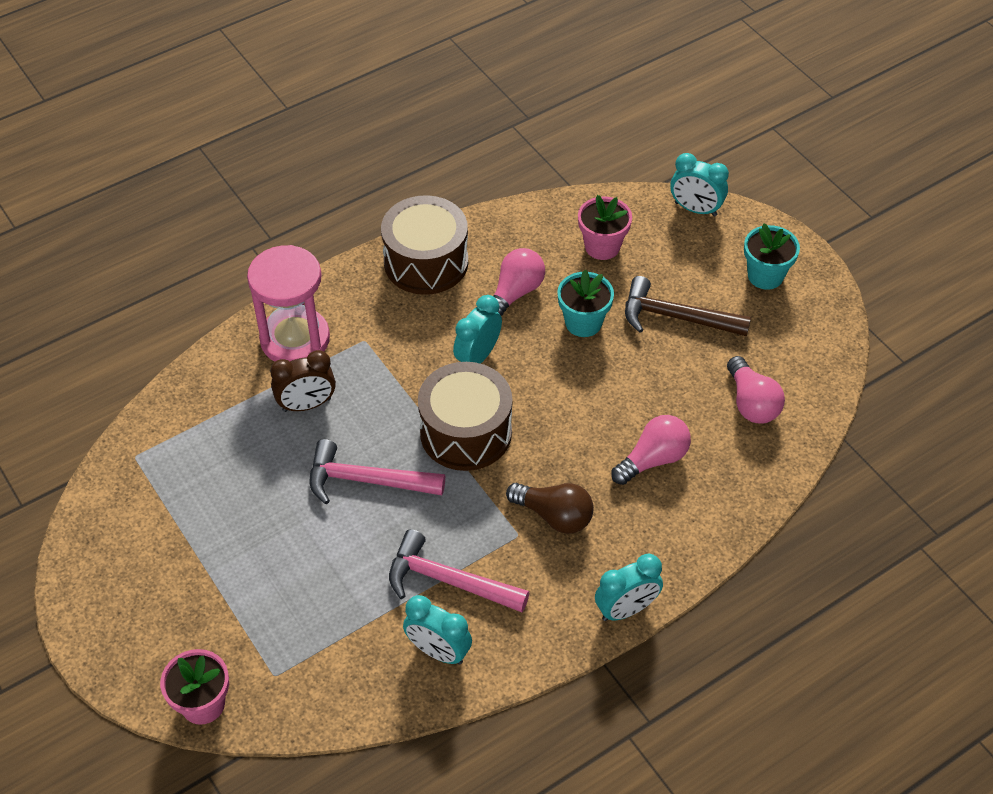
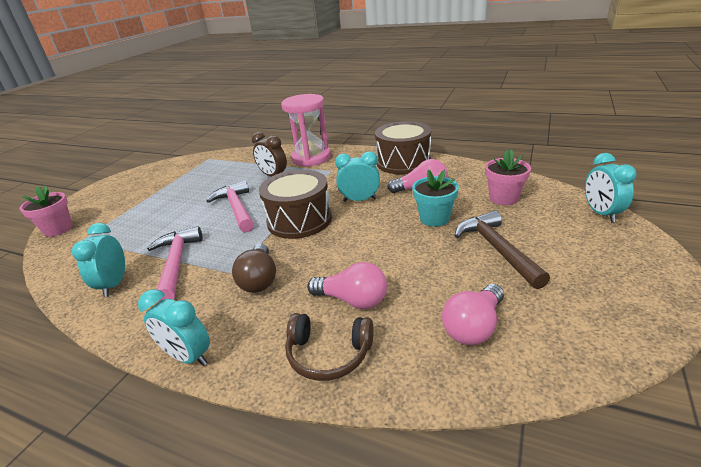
camera: 60 degrees right, 20 degrees down
(704, 509) = (328, 354): none -> brown headphones
(765, 276) = (609, 270): turquoise flower pot -> none

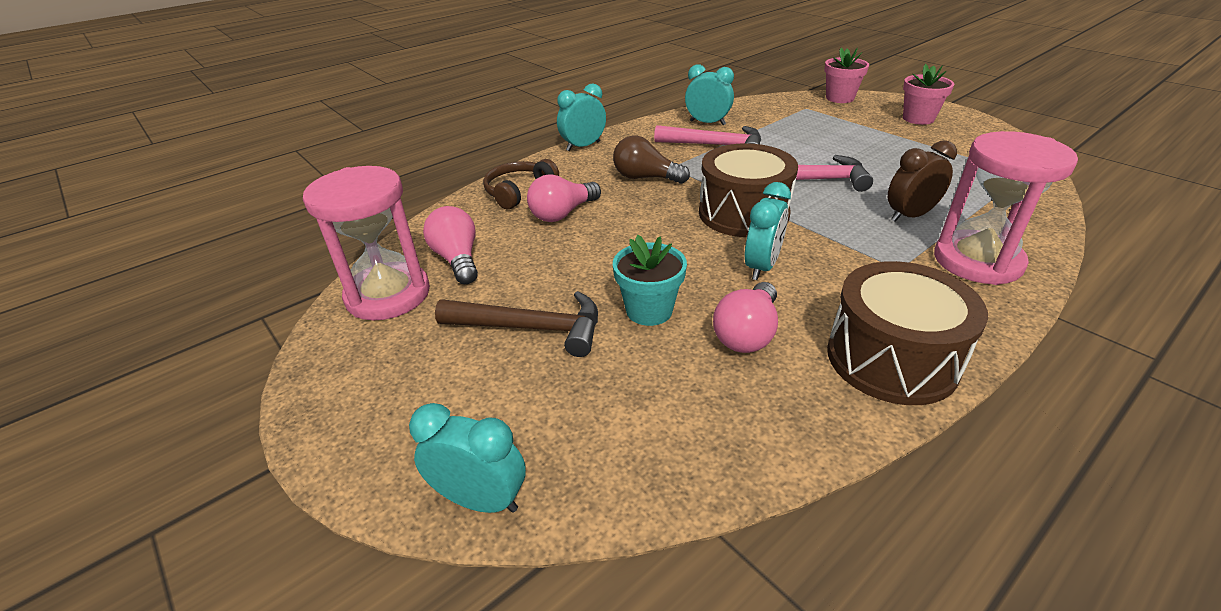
camera: 115 degrees right, 5 degrees up
(503, 198) = (640, 411): pink flower pot -> pink flower pot (918, 119)
(558, 339) = (388, 295): none -> pink hourglass

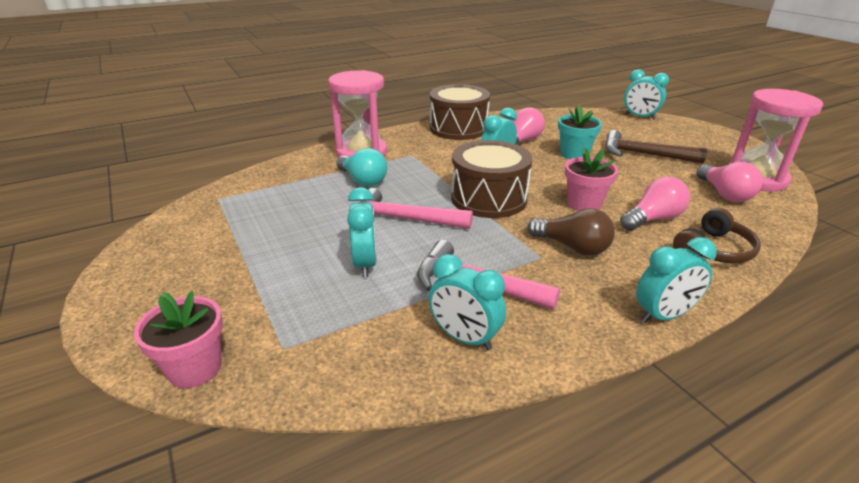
camera: 170 degrees left, 5 degrees down
(807, 146) = (365, 264): none -> turquoise clock
(910, 216) = (363, 180): brown clock -> turquoise light bulb
(918, 119) = (172, 288): pink flower pot -> pink flower pot (584, 204)

